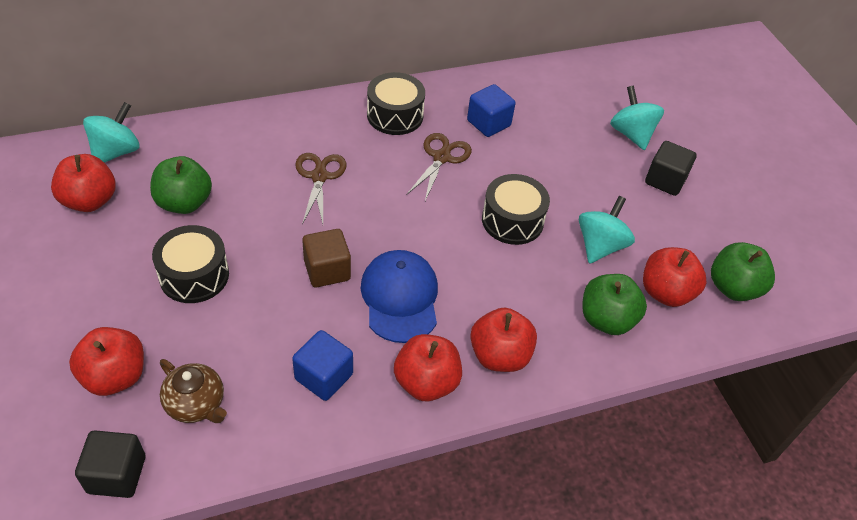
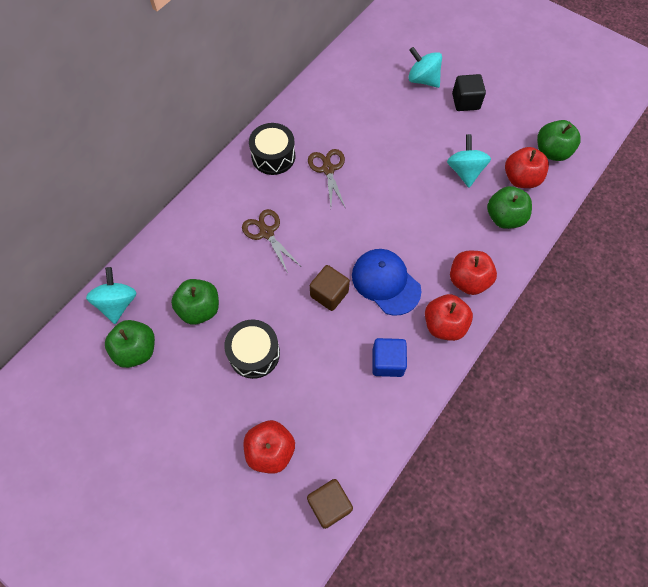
camera: 30 degrees left, 15 degrees up
(90, 201) = (136, 350): red apple -> green apple
(116, 474) = (329, 505): black cube -> brown cube
(196, 404) = (333, 431): brown teapot -> none
(488, 123) = (335, 125): blue cube -> none
(512, 220) = (404, 187): black drum -> none

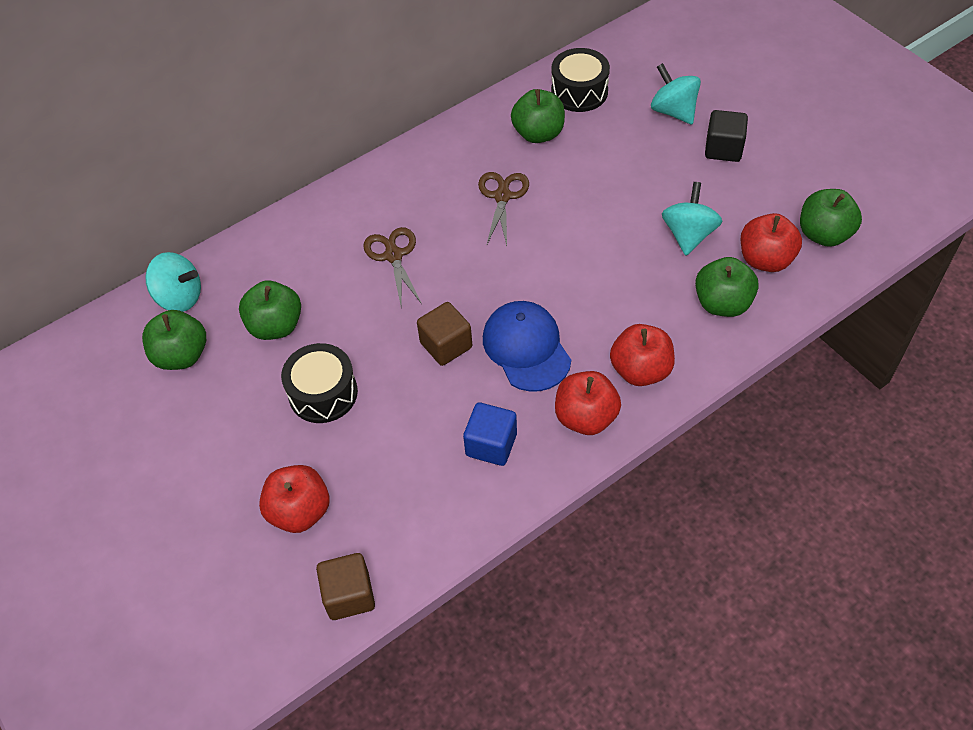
camera: 20 degrees right, 10 degrees down
(118, 303) = (180, 297): turquoise spinning top -> turquoise spinning top turned 90 degrees clockwise
(273, 156) = (437, 167): black drum -> black drum (579, 92)
(336, 115) = (538, 134): none -> green apple

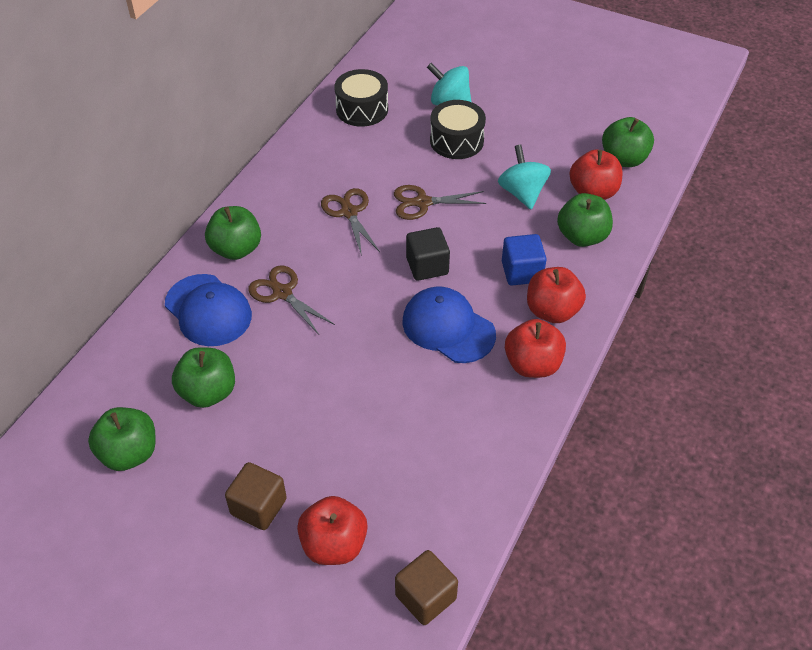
camera: 30 degrees left, 5 degrees down
(180, 297) = (94, 401): turquoise spinning top -> none
(319, 248) = (208, 310): none -> blue cap
(323, 393) = (291, 433): black drum -> black drum (456, 141)
(446, 345) = (377, 351): brown cube -> brown cube (258, 507)
(491, 445) = (469, 417): blue cube -> blue cube (521, 272)
(538, 134) = (348, 152): green apple -> green apple (236, 249)
(579, 210) = (422, 203): none -> brown scissors
(723, 149) = (507, 119): black cube -> black cube (427, 266)

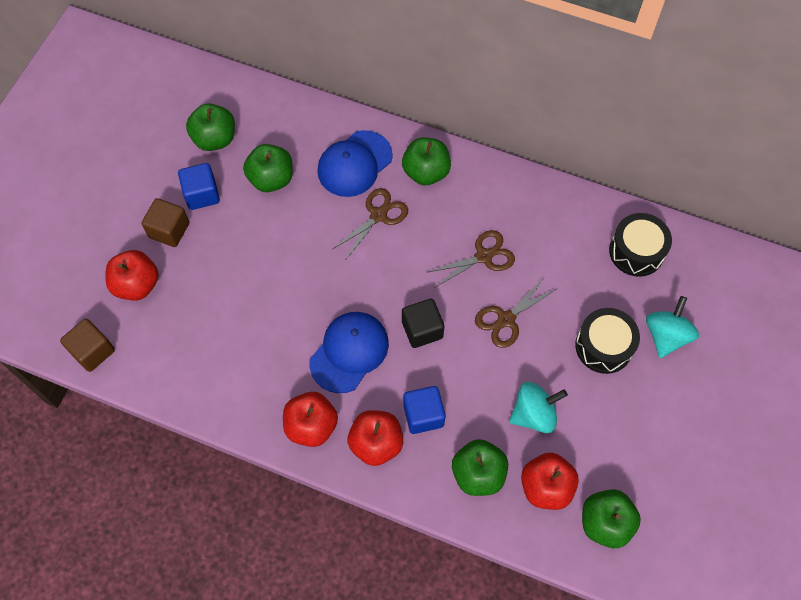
camera: 85 degrees right, 15 degrees up
(212, 468) = (202, 194): none -> blue cube
(422, 203) = (506, 319): brown scissors -> brown scissors turned 120 degrees counterclockwise

